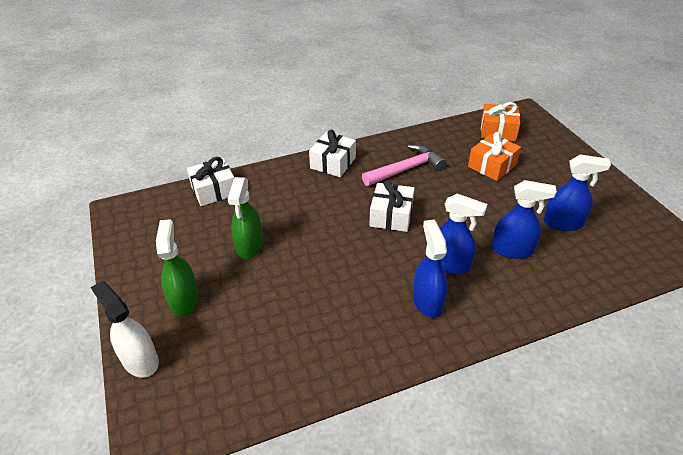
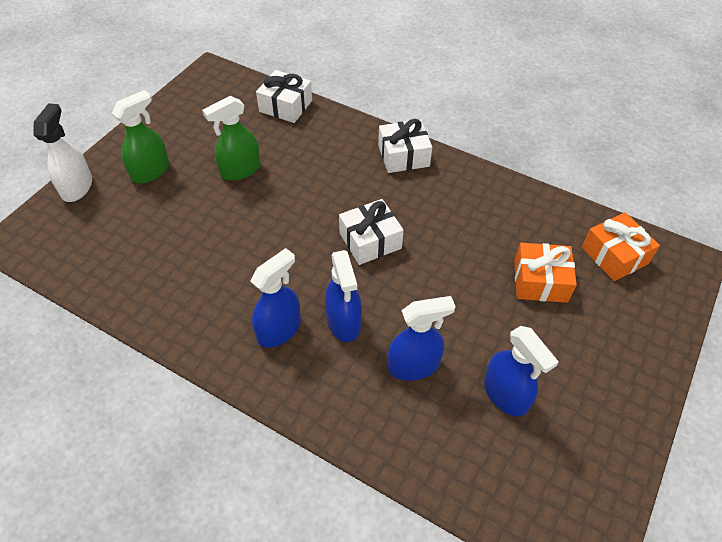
camera: 50 degrees right, 10 degrees up
(406, 169) = (453, 214): pink hammer -> none
(512, 250) = (414, 365): blue spray bottle -> blue spray bottle turned 75 degrees counterclockwise

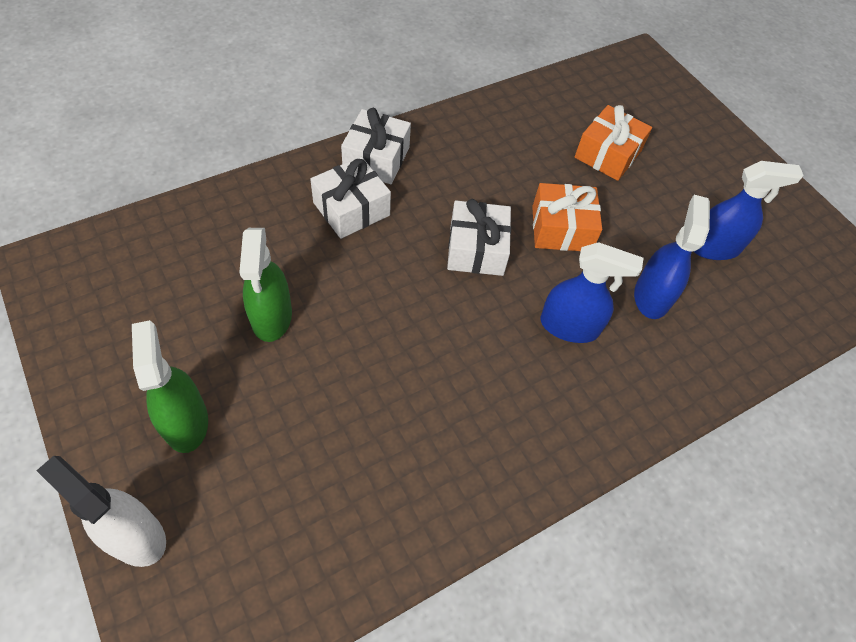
camera: 65 degrees left, 5 degrees up
(279, 329) = (547, 390): blue spray bottle -> none
(285, 106) = (197, 218): white gift -> white gift (351, 209)
(614, 255) = (609, 93): orange gift -> orange gift (561, 228)

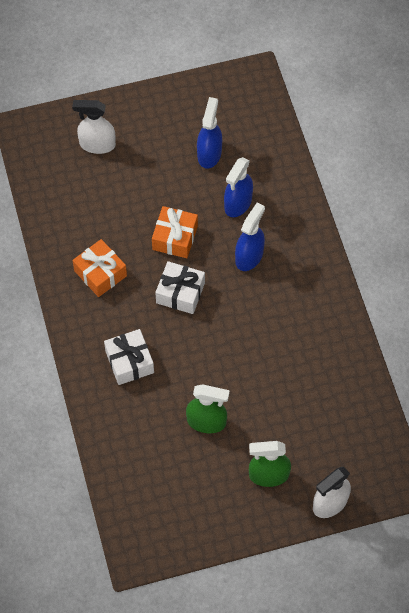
camera: 70 degrees left, 5 degrees up
(376, 159) = (86, 338): white gift -> none
(608, 154) = (116, 187): orange gift -> orange gift (100, 273)
(652, 296) = (238, 203): blue spray bottle -> blue spray bottle turned 90 degrees counterclockwise
(659, 126) = (97, 144): none -> white spray bottle

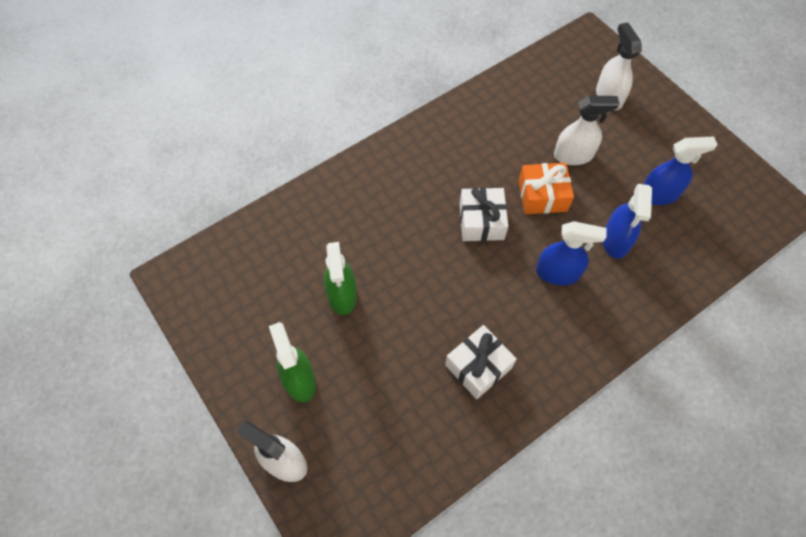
camera: 70 degrees right, 0 degrees up
(100, 273) = (469, 145): orange gift -> none
(129, 362) = (383, 202): white gift -> white gift (478, 366)
(146, 198) = (573, 155): none -> white spray bottle
(238, 203) = (615, 241): blue spray bottle -> blue spray bottle turned 90 degrees counterclockwise

